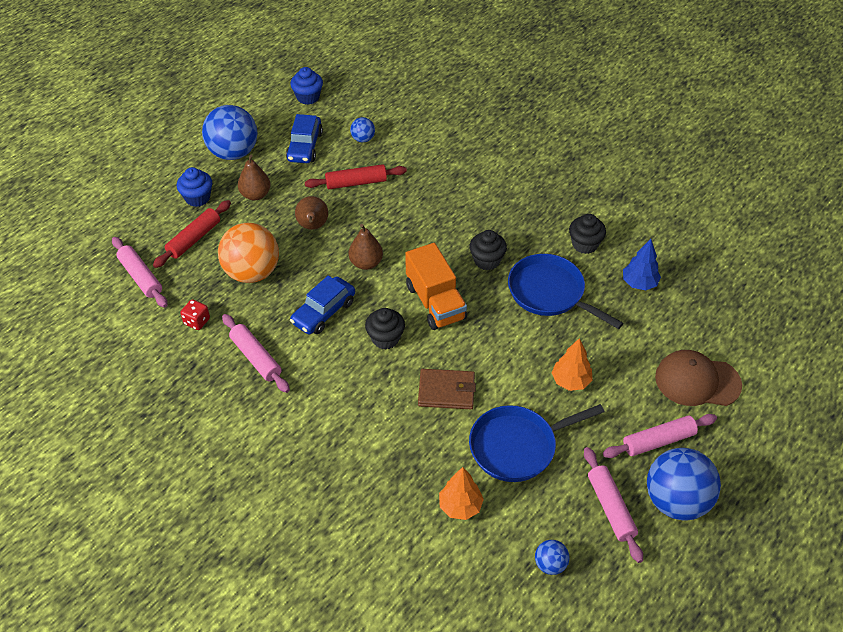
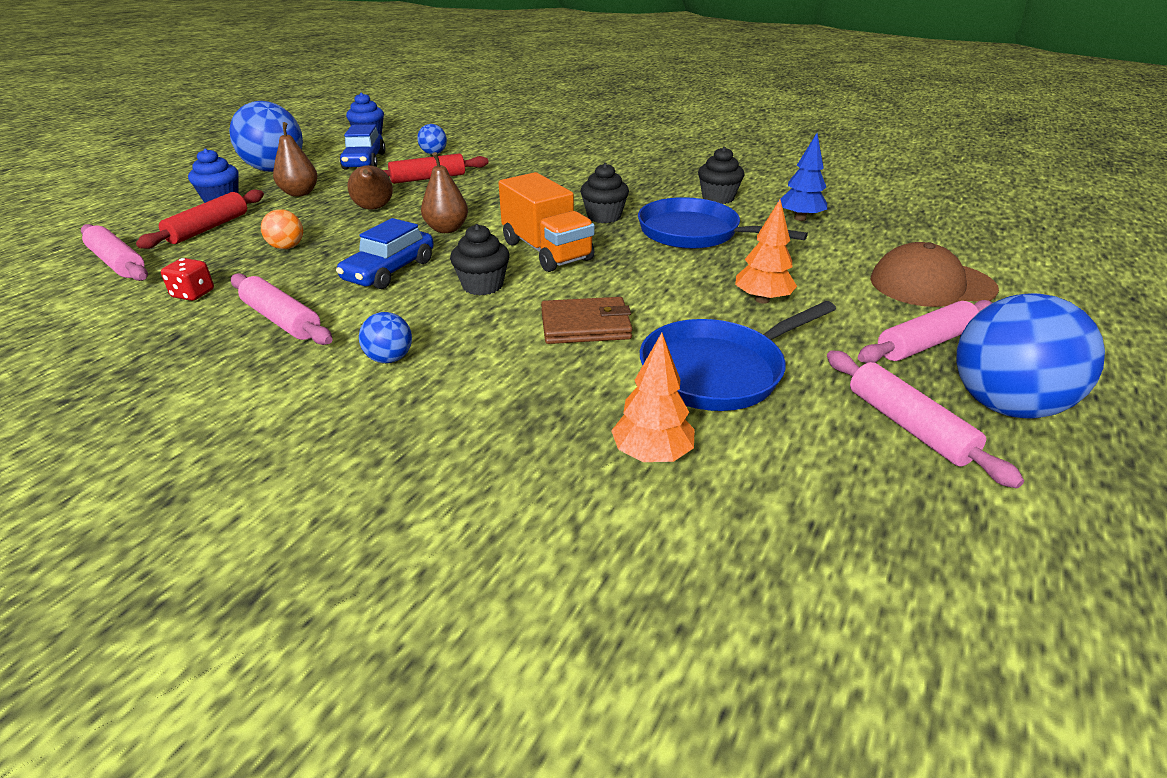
camera: 10 degrees left, 15 degrees down
(252, 272) = (287, 247): orange ball -> orange ball, size x0.47
(550, 564) = (853, 519): blue ball -> blue ball (389, 359)

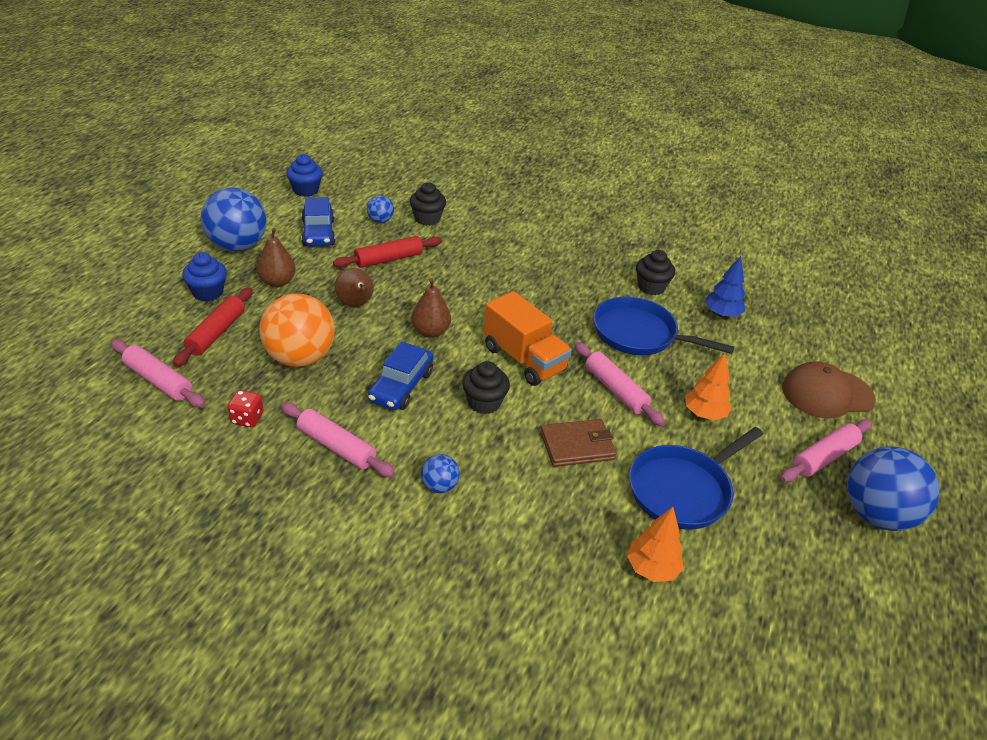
camera: 10 degrees left, 5 degrees up
(287, 247) = (300, 358): orange ball -> orange ball, size x2.14
(604, 216) = (560, 313): black cupcake -> black cupcake (427, 219)
(908, 426) = (815, 536): pink rolling pin -> pink rolling pin (615, 390)

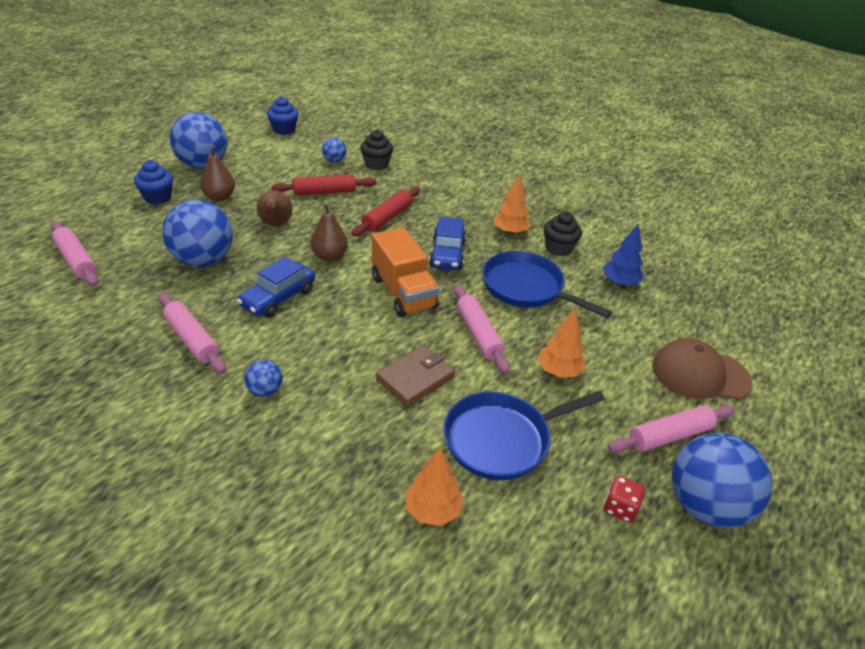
camera: 15 degrees right, 0 degrees up
(216, 333) = (145, 230): red rolling pin -> red rolling pin (387, 218)
(247, 418) = (130, 302): red dice -> red dice (620, 508)
(300, 358) = (203, 260): orange ball -> blue ball
(318, 233) = (276, 163): blue car -> blue car (447, 254)
(484, 402) = (346, 324): black cupcake -> none
(577, 446) = (415, 378): brown wallet -> brown wallet turned 45 degrees counterclockwise
(597, 276) = (510, 232): none -> orange tree

